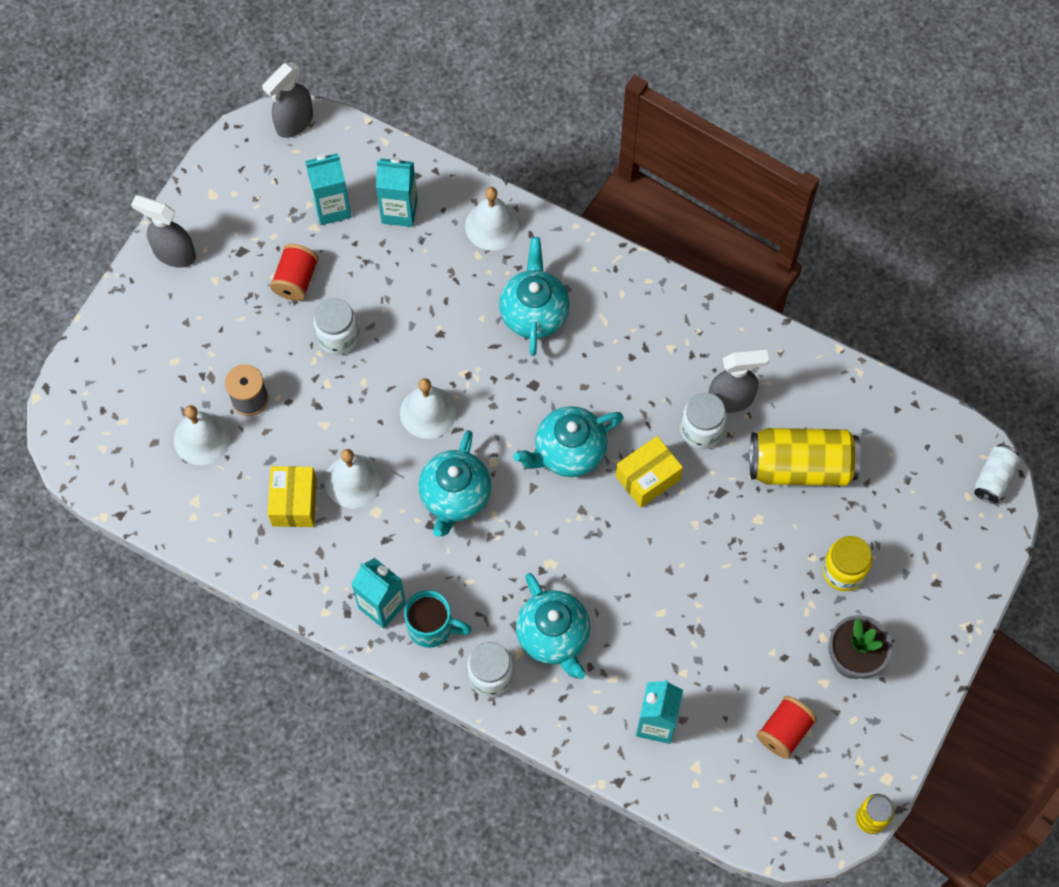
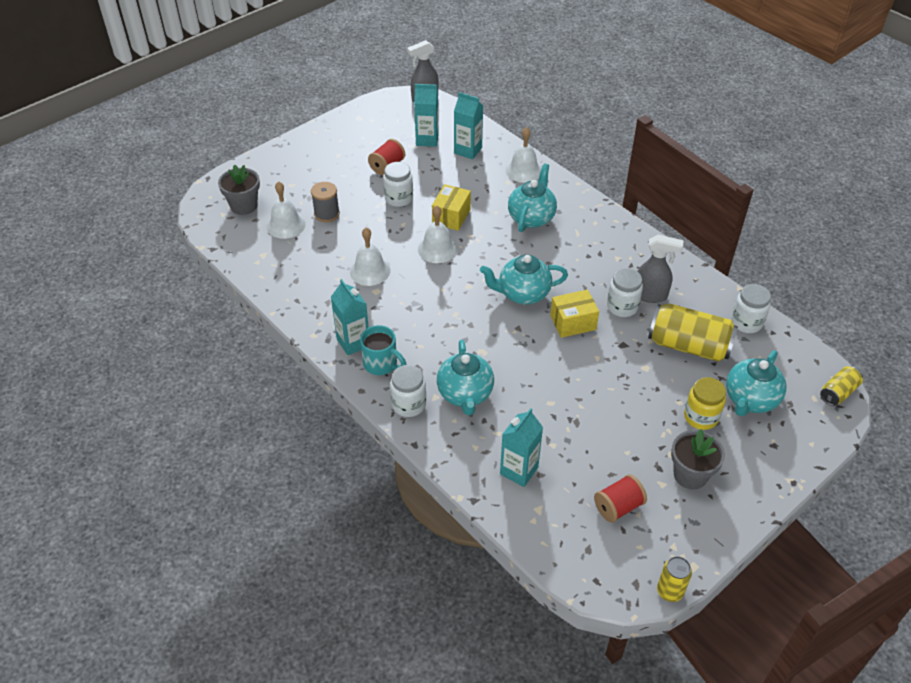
camera: 20 degrees right, 20 degrees down
(125, 423) = (244, 206): none -> grey flower pot
(174, 253) = (320, 137): grey spray bottle -> none
(294, 502) = (325, 272): yellow box -> yellow box (451, 216)
(455, 496) = (433, 297): turquoise teapot -> turquoise teapot (750, 400)
(861, 404) = (746, 322): none -> white jar
(993, 478) = (838, 392): white can -> yellow can

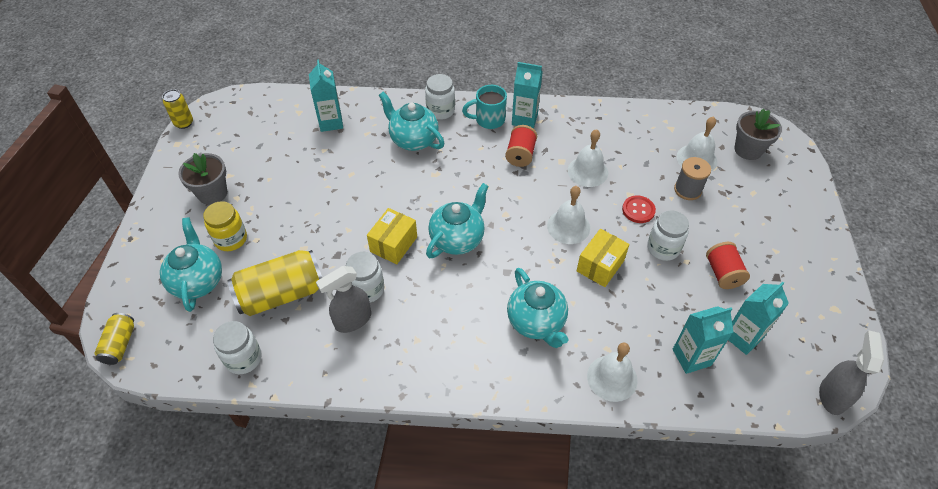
camera: 135 degrees right, 5 degrees up
(378, 226) = (638, 210): none -> red button
(451, 216) = (600, 266): yellow box -> yellow box turned 60 degrees clockwise
(618, 507) = (249, 144): red spool -> red spool (520, 155)

